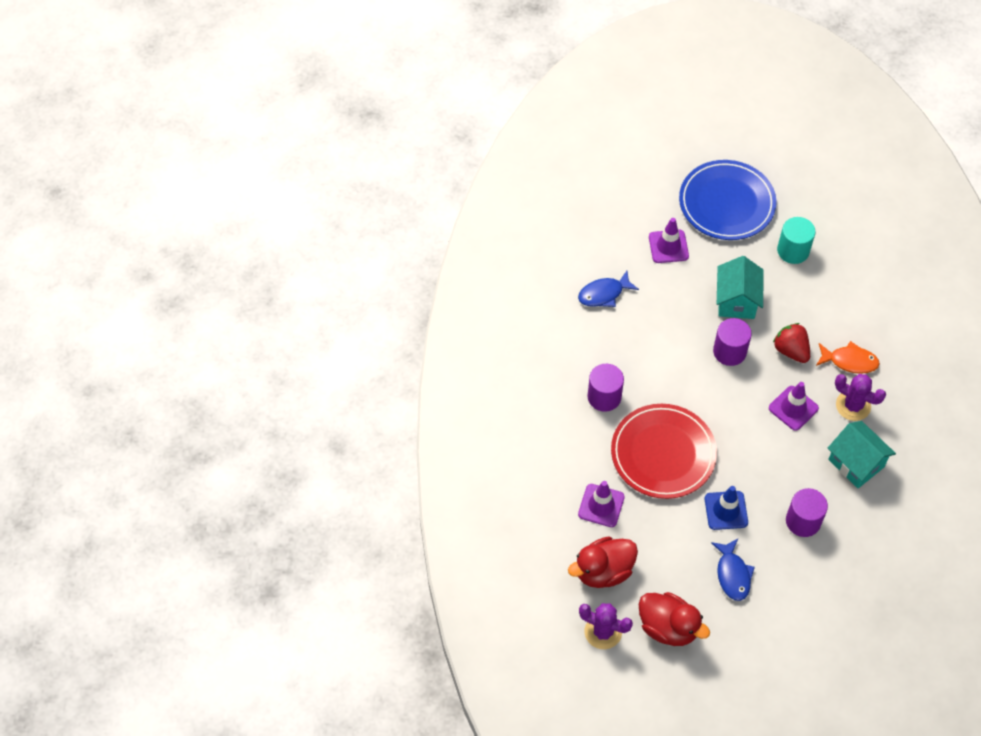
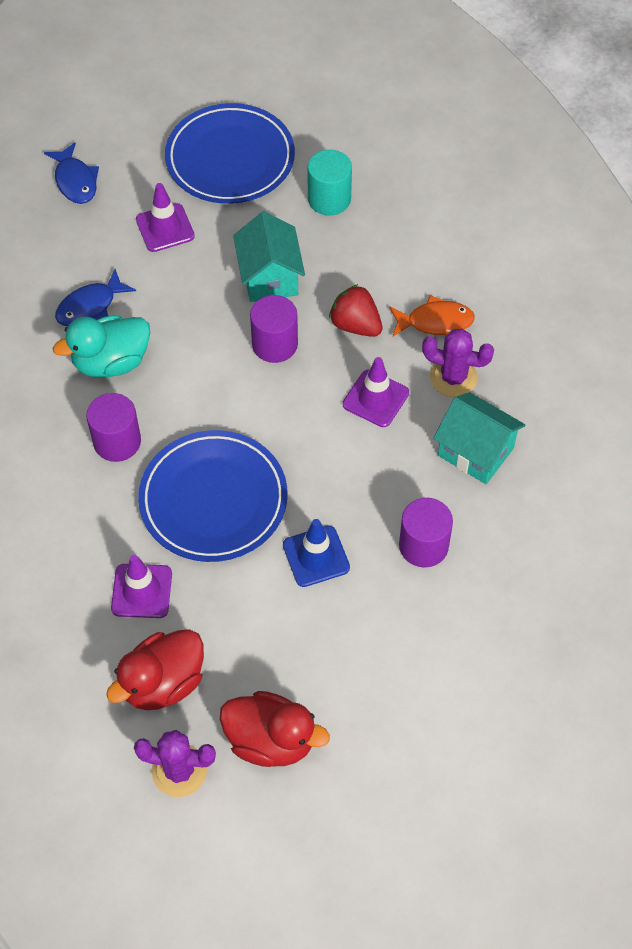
camera: 15 degrees left, 0 degrees up
(611, 338) = (111, 362): none -> turquoise duck
(663, 454) = (213, 499): red plate -> blue plate
(732, 574) = (344, 642): blue fish -> blue fish (75, 181)

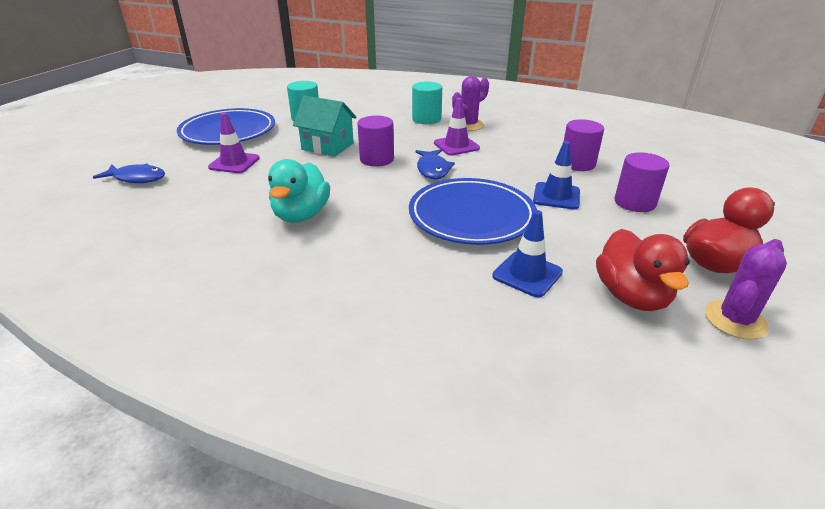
camera: 55 degrees left, 25 degrees down
(90, 306) = (242, 207): blue fish -> blue fish (433, 169)
(117, 441) = (373, 236): purple cylinder -> purple cylinder (634, 202)
(142, 591) = (527, 274): purple traffic cone -> blue traffic cone
(355, 325) = (398, 136): red strawberry -> none
(435, 322) = (426, 119): orange fish -> turquoise cylinder
(475, 451) = (524, 134): turquoise house -> none

